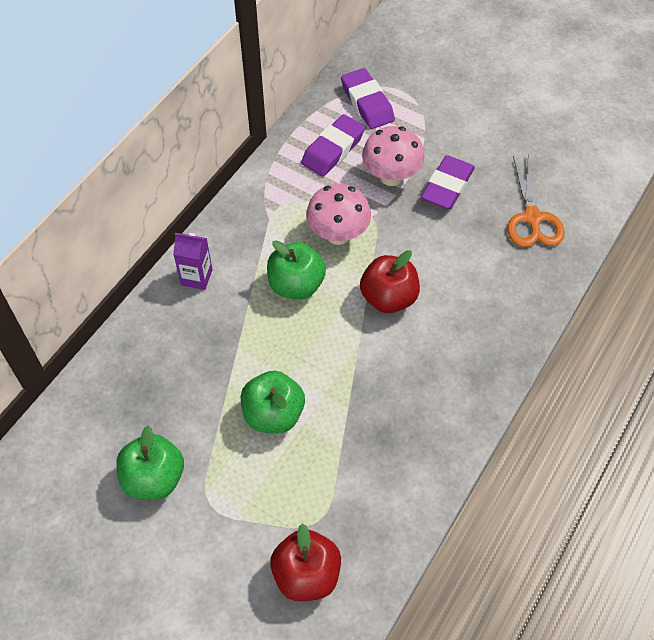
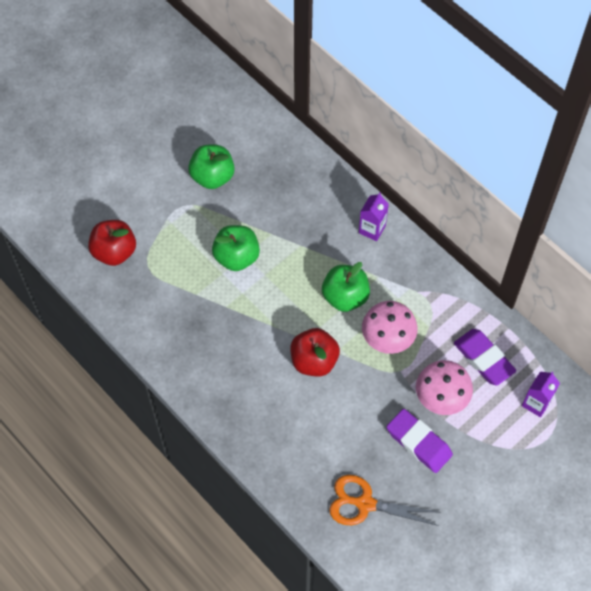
camera: 105 degrees right, 5 degrees up
(367, 103) = (536, 403): purple eraser -> purple carton

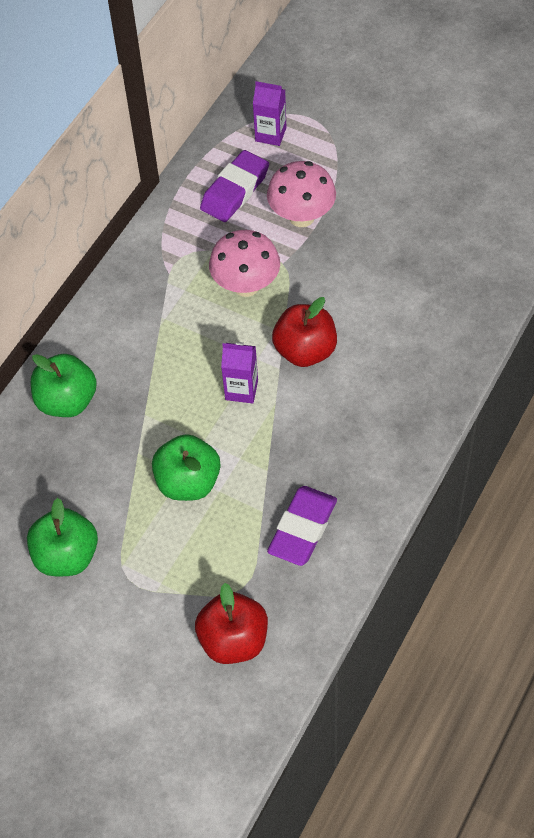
camera: 105 degrees left, 5 degrees down
(345, 297) = (203, 344): green apple -> green apple (67, 401)
(365, 503) = (460, 252): orange scissors -> none
(372, 229) = (94, 343): purple carton -> purple carton (241, 390)
(419, 442) = (364, 223): purple eraser -> purple eraser (302, 529)

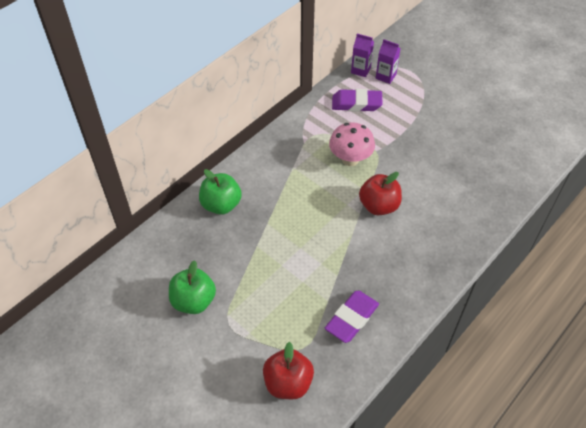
camera: 10 degrees right, 5 degrees down
(188, 482) = (284, 271): green apple -> none
(235, 191) = (356, 104): purple eraser -> purple eraser turned 45 degrees clockwise
(241, 390) = (332, 221): purple carton -> purple carton (360, 70)
(302, 217) = (394, 126): pink mushroom -> none

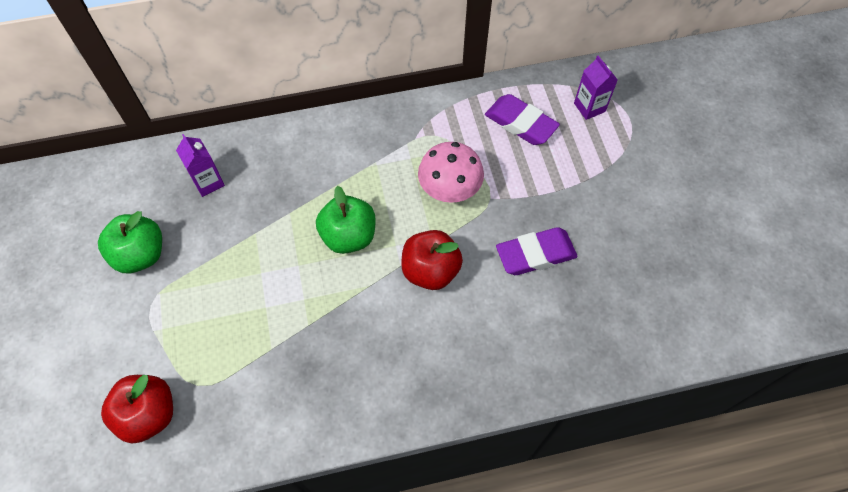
camera: 35 degrees right, 10 degrees up
(221, 205) = (261, 161): green apple -> green apple (349, 236)
(351, 318) = (278, 388): purple eraser -> purple eraser (535, 254)
(360, 70) = (565, 82): purple carton -> purple carton (208, 182)

